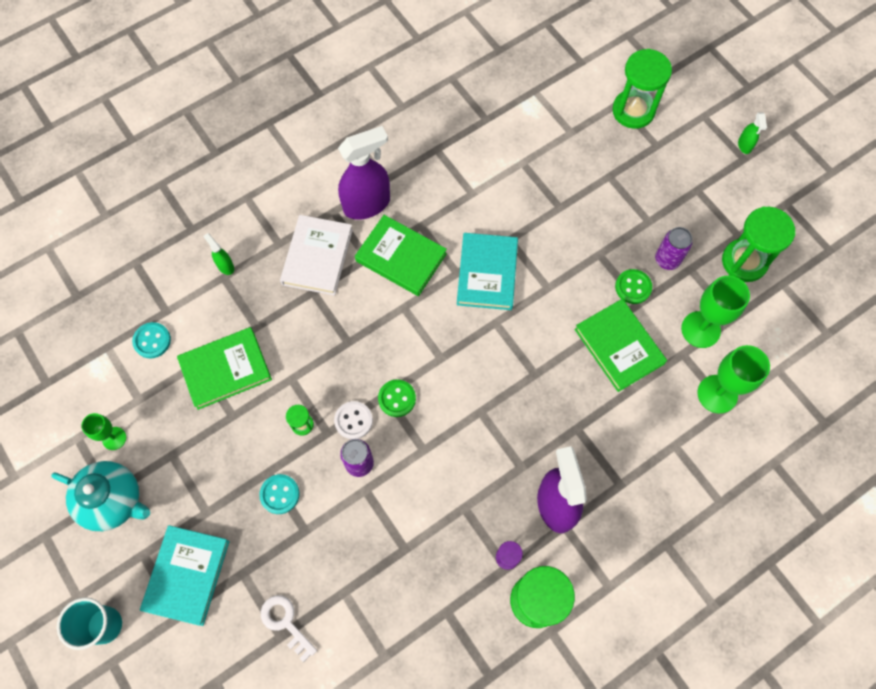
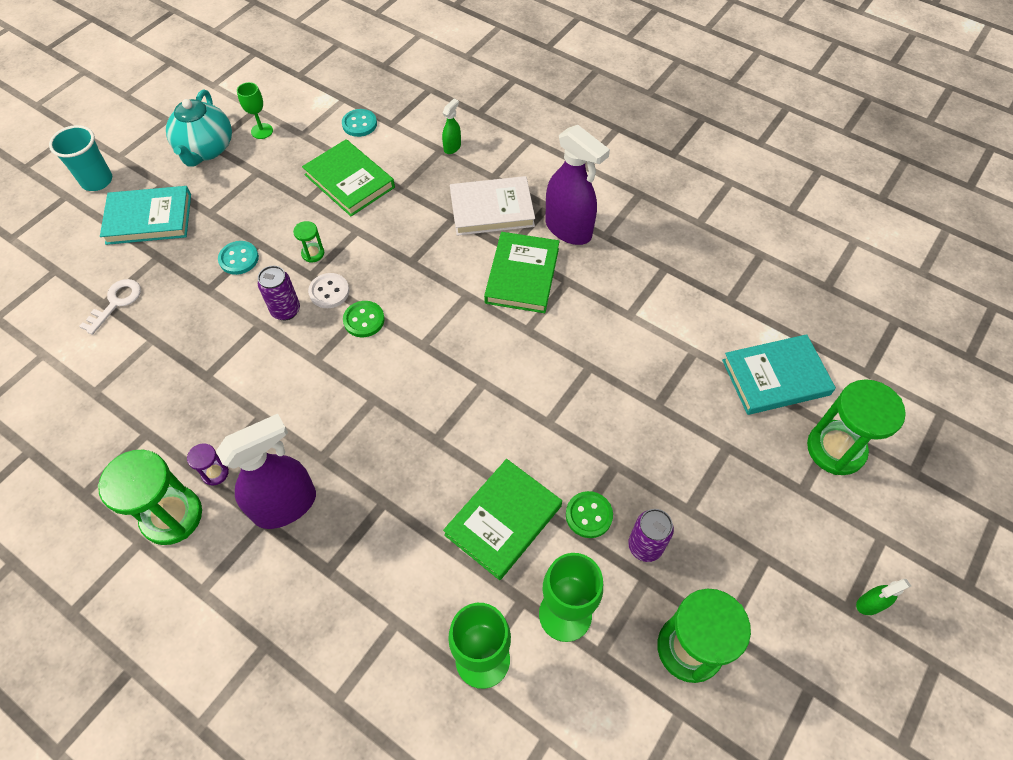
camera: 70 degrees right, 10 degrees down
(487, 273) = (538, 357): turquoise book -> turquoise book (775, 377)

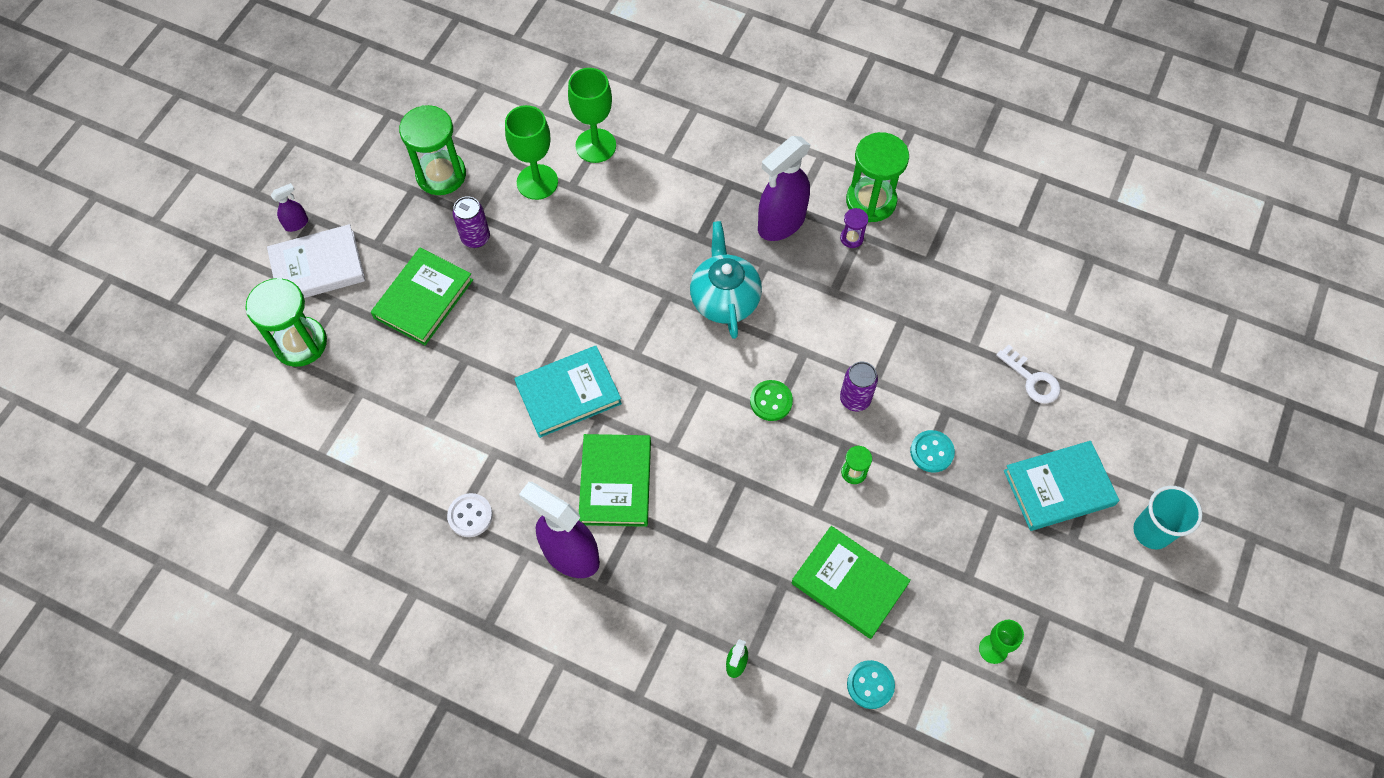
camera: 170 degrees right, 5 degrees up
(116, 303) = (1032, 379): white key -> white key turned 60 degrees counterclockwise
(206, 149) = (1048, 604): turquoise teapot -> turquoise teapot (724, 299)
(329, 292) = (818, 428): white button -> white button (470, 516)
(492, 209) = (666, 569): white book -> white book (318, 267)
(503, 520) = (596, 239): green book -> green book (423, 299)
(589, 515) = (524, 254): green button -> none
(775, 377) = (347, 405): turquoise book -> turquoise book (568, 394)
(869, 604) = (296, 224): green spray bottle -> purple spray bottle

